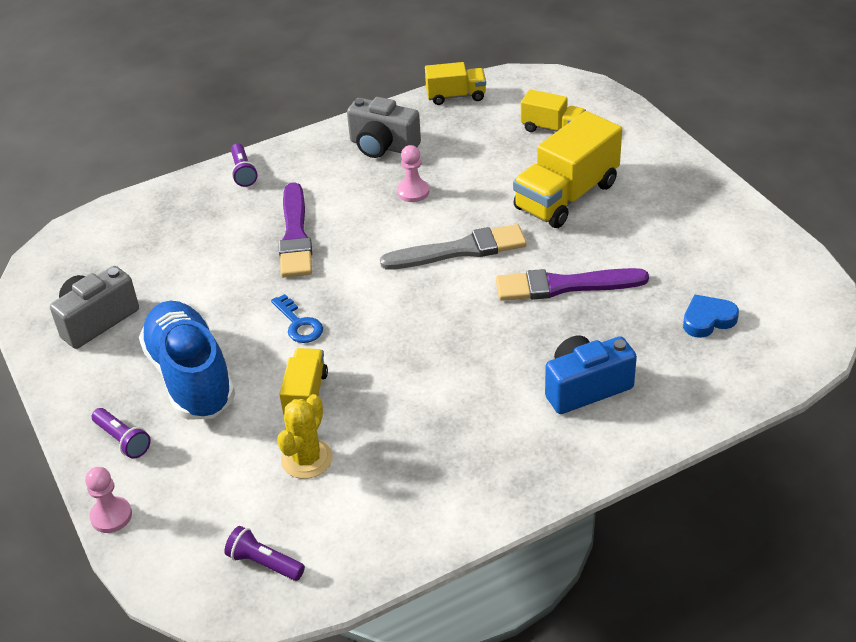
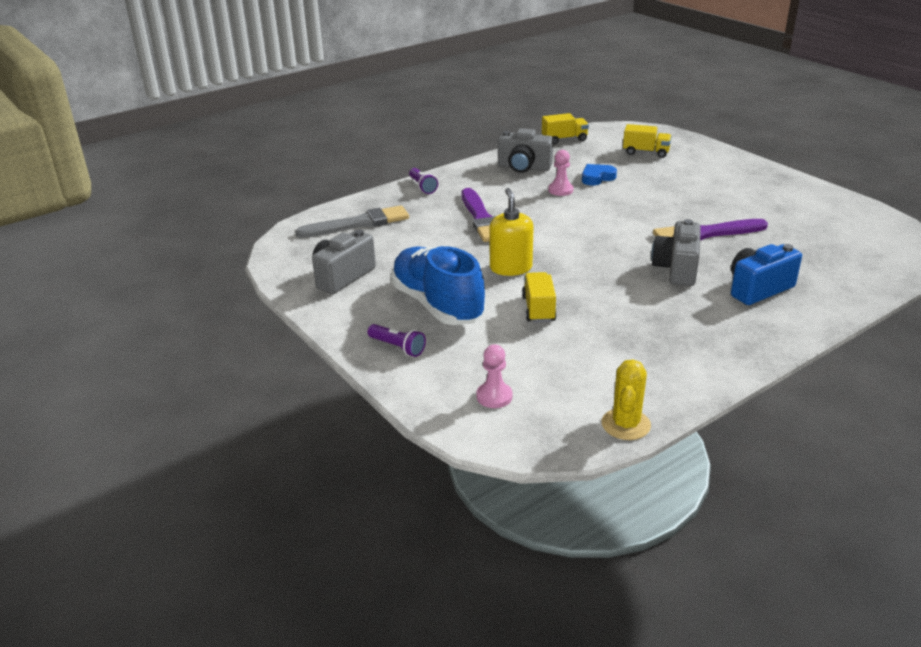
camera: 10 degrees left, 10 degrees down
(111, 516) = (410, 396): pink pawn -> pink pawn (494, 396)
(264, 563) = (558, 416): purple flashlight -> none
(299, 324) = (510, 268): blue key -> yellow soap dispenser
(307, 459) = (560, 347): yellow cactus -> yellow cactus (626, 424)
(460, 250) = (614, 219): grey brush -> grey brush (358, 224)
(500, 345) = (676, 269): none -> grey camera
(566, 196) = (677, 186): yellow truck -> none
(708, 320) = (825, 245): blue heart -> blue heart (597, 178)

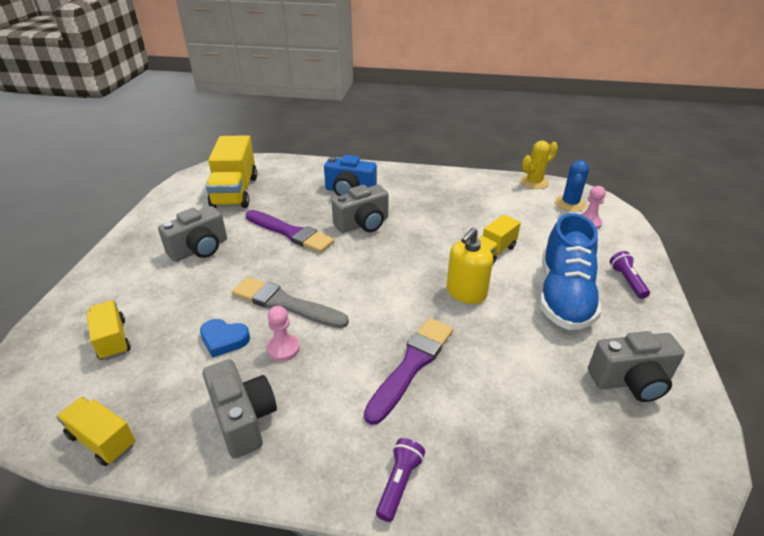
camera: 135 degrees left, 5 degrees up
(358, 224) = (553, 463): grey brush -> grey brush (285, 304)
(544, 414) = (570, 204): none -> blue cactus
(726, 195) = (199, 249): none -> grey camera
(827, 233) = (235, 192): none -> yellow truck

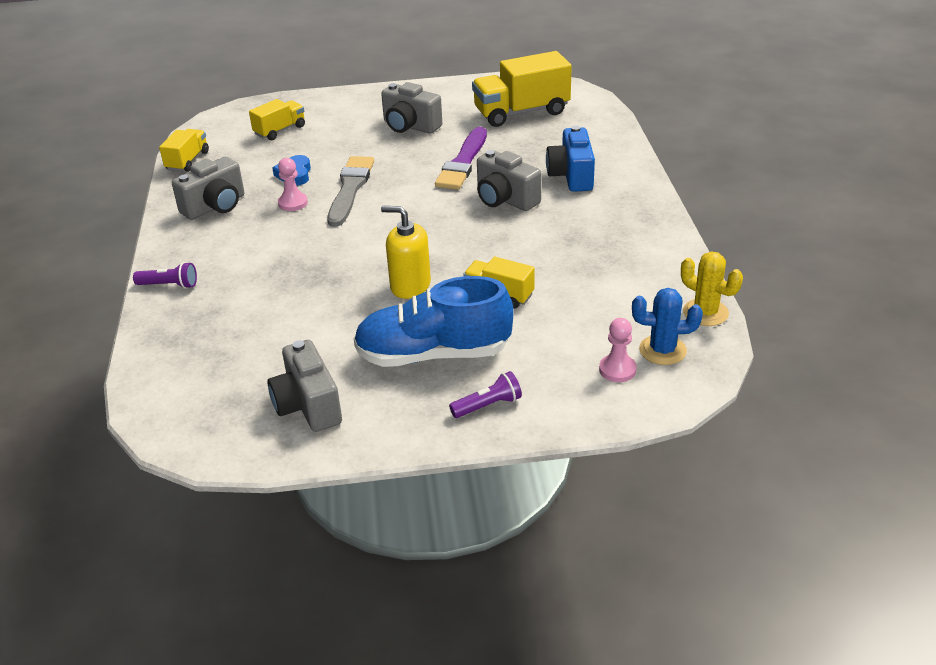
camera: 75 degrees right, 0 degrees up
(411, 365) = (292, 270): purple brush -> none

